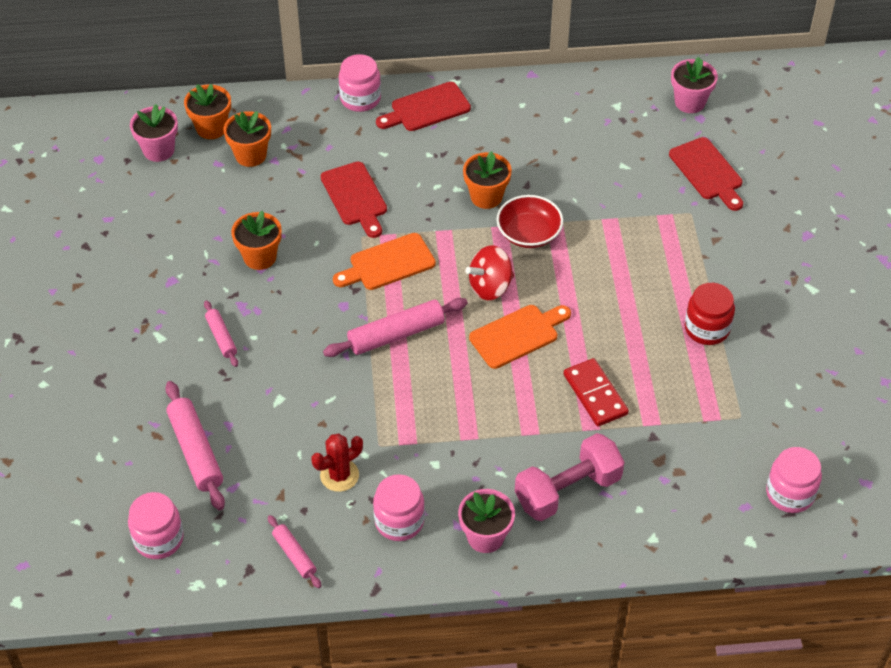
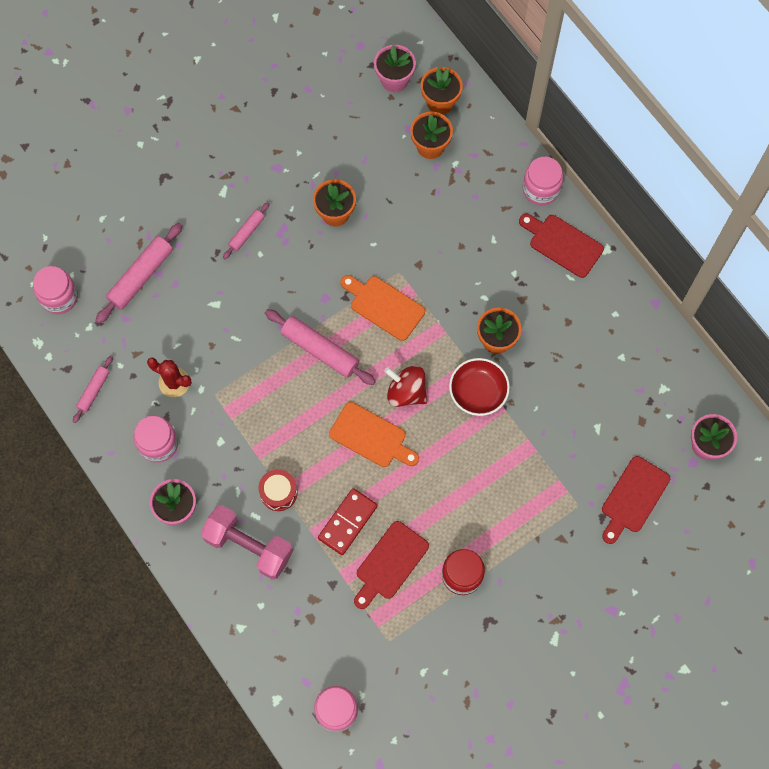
camera: 60 degrees right, 20 degrees up
(355, 197) = (435, 245): red cutting board -> red cutting board (389, 563)
(526, 438) = (278, 493): none -> red drum

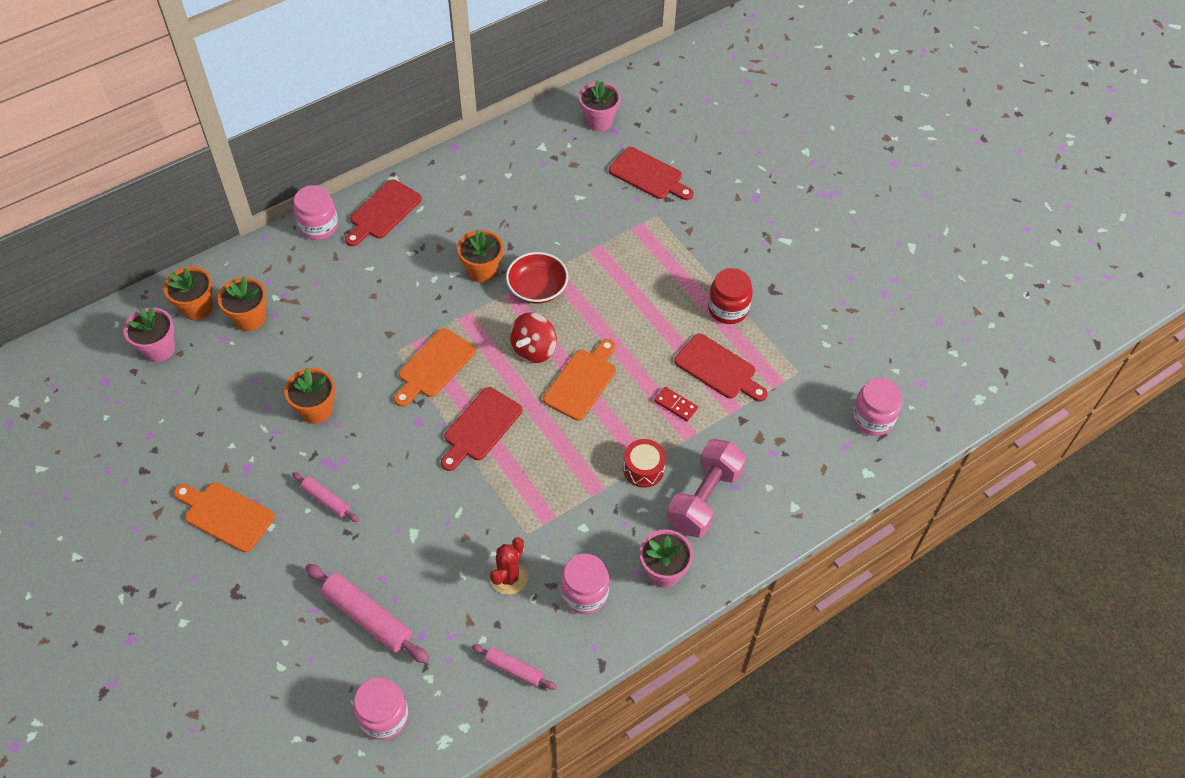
camera: 90 degrees left, 15 degrees down
(233, 159) = (226, 515): none -> orange cutting board
(320, 350) = (480, 427): pink rolling pin -> red cutting board
(347, 522) = (675, 405): red domino -> red domino, size x0.61

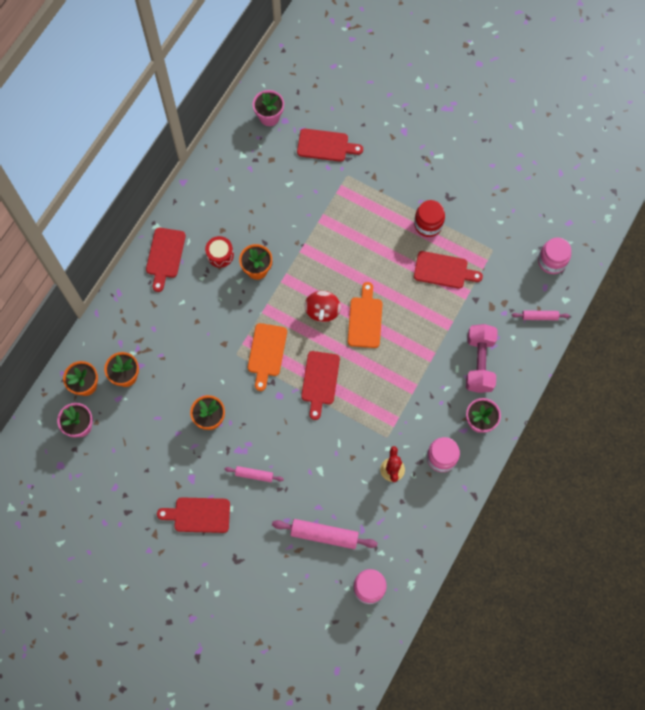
camera: 25 degrees left, 15 degrees up
(226, 515) = (198, 515): orange cutting board -> red cutting board
(319, 226) = (128, 287): pink jar -> none
(514, 669) = (426, 523): pink rolling pin -> pink rolling pin (539, 317)
(537, 288) = (300, 266): red bowl -> none
(643, 469) = (433, 361): red drum -> red drum (220, 255)
(675, 405) = (430, 308): red domino -> none

